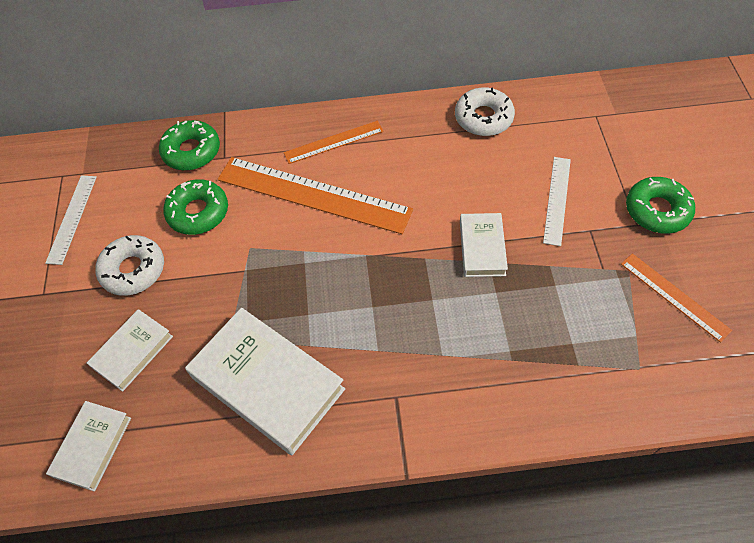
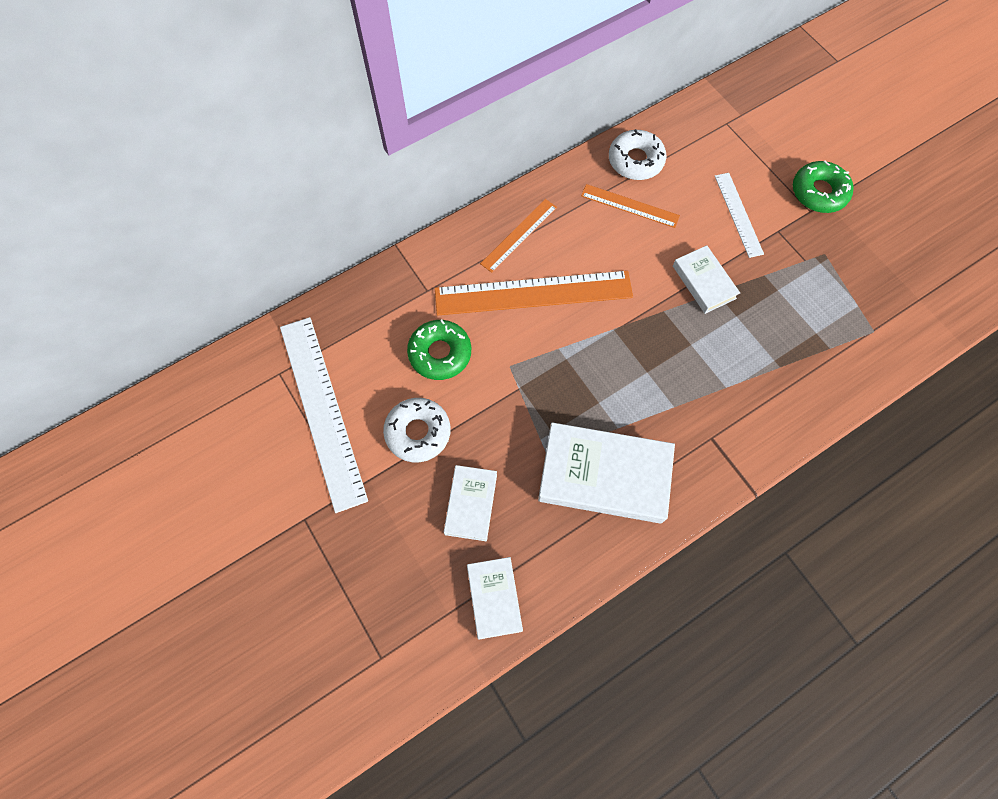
camera: 30 degrees left, 10 degrees up
(72, 218) = (322, 410): white ruler -> white ruler, size x1.88
(191, 151) = (391, 297): green donut -> none
(674, 296) = (868, 261): orange ruler -> orange ruler (630, 206)

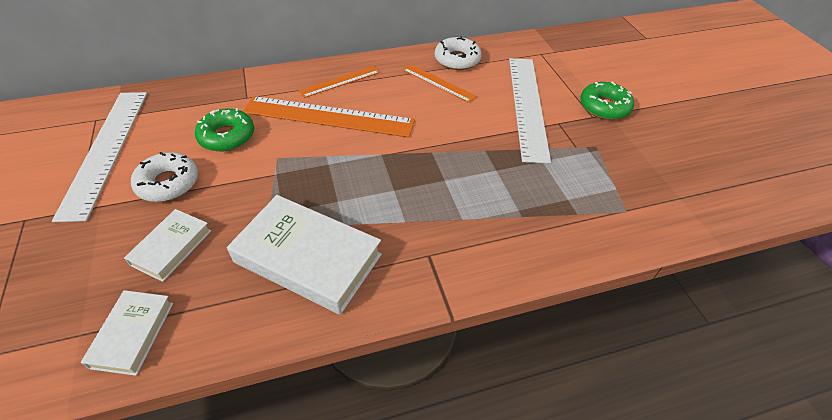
camera: 15 degrees right, 20 degrees down
(704, 282) = (477, 141): white book -> none
(738, 214) = (527, 106): white ruler -> white ruler, size x1.88

